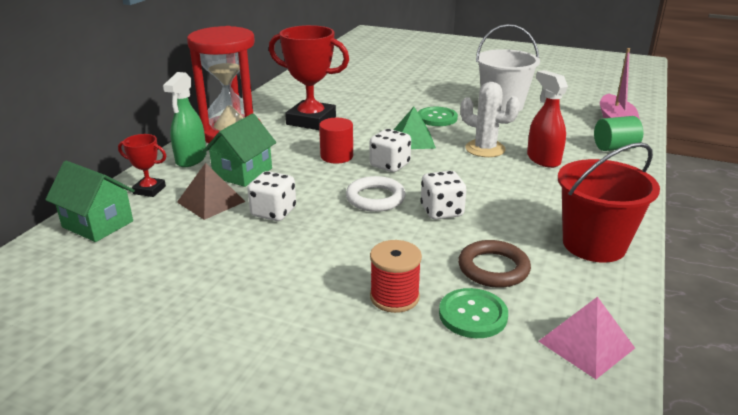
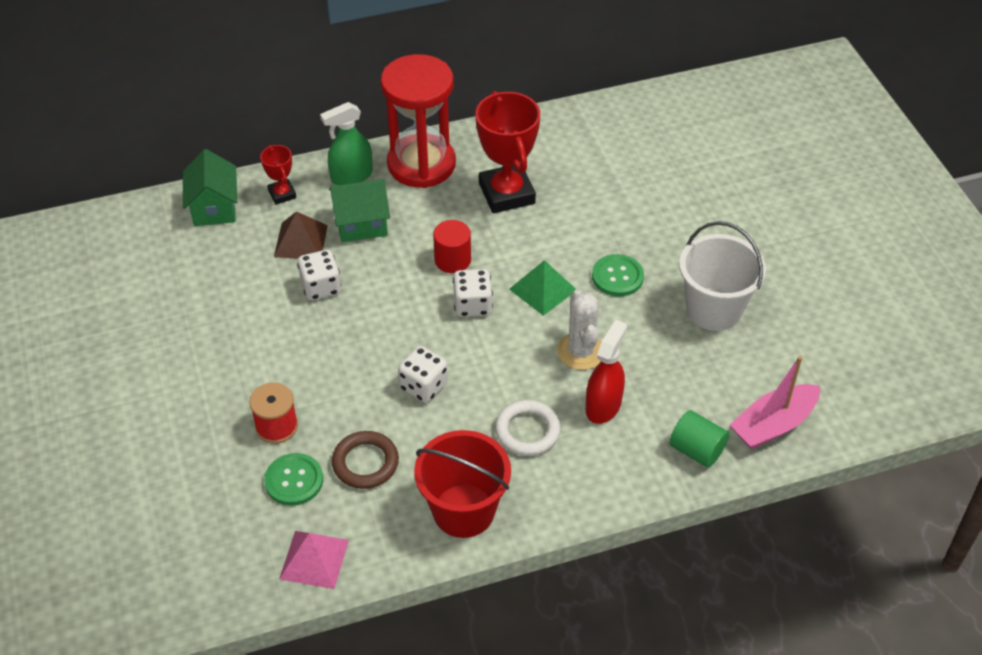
camera: 50 degrees right, 20 degrees up
(375, 198) = (403, 332): white ring -> white ring (527, 431)

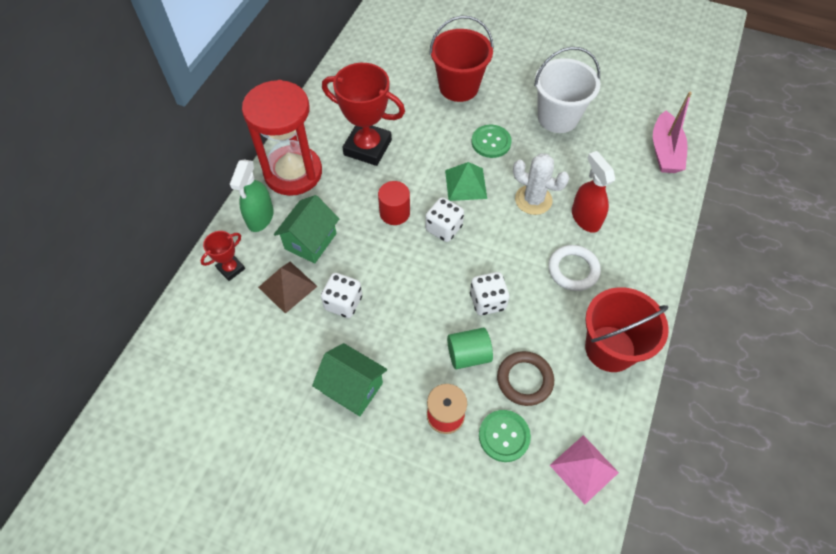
camera: 50 degrees left, 10 degrees up
(214, 208) = (196, 320): green house -> green house (352, 388)
(282, 194) = (231, 268): red trophy -> red trophy turned 60 degrees counterclockwise
(661, 209) = (458, 87): none -> red bucket
(696, 450) = (655, 198): green cylinder -> green cylinder (468, 355)

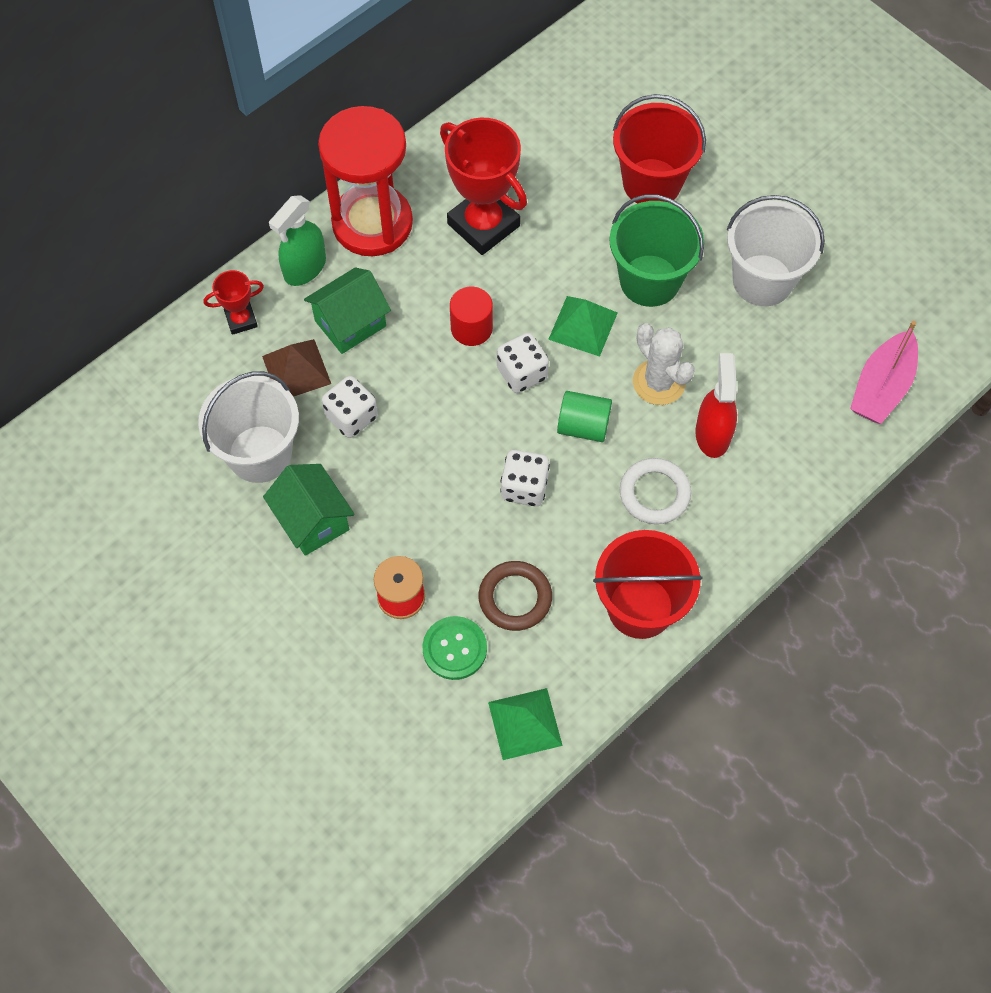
camera: 25 degrees right, 5 degrees up
(289, 356) = (259, 454): none -> white bucket
(468, 355) = (465, 541): green cylinder -> green cylinder (583, 426)
(491, 142) = (649, 280): green button -> green bucket
(584, 468) = (525, 723): pink pyramid -> green pyramid

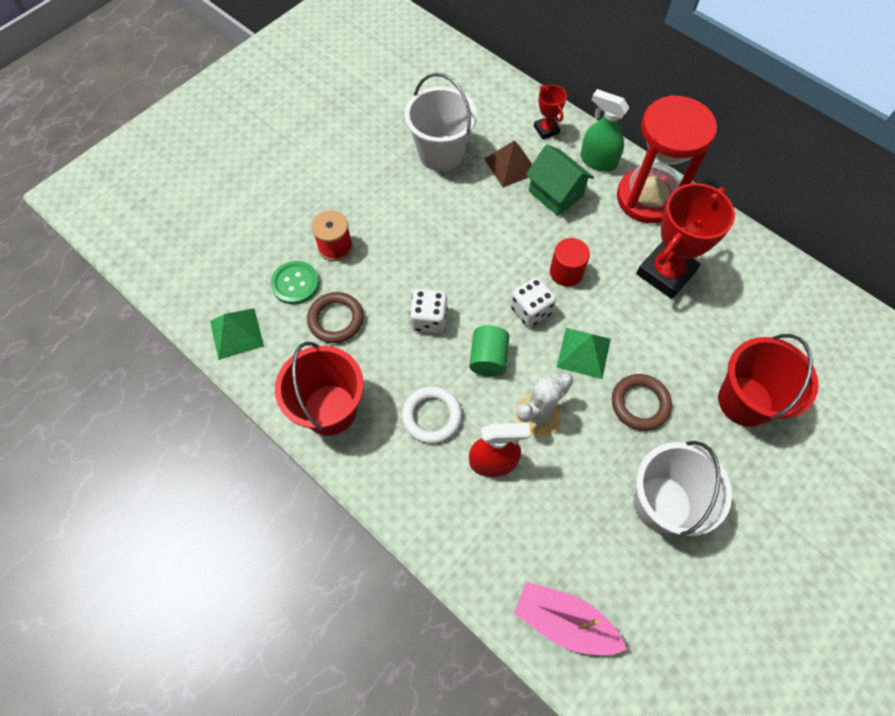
camera: 85 degrees right, 0 degrees up
(312, 520) = (392, 188): green house -> none
(351, 417) = (477, 202): white dice -> none
(649, 280) = (640, 403): green bucket -> brown ring

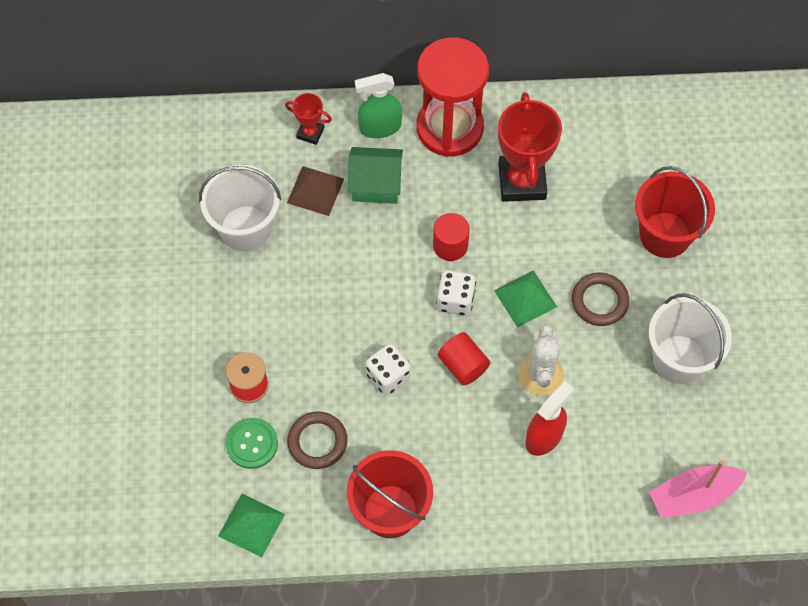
camera: 45 degrees left, 0 degrees up
(431, 416) = (468, 446): white ring -> none
(488, 358) = (463, 365): green cylinder -> red cylinder

